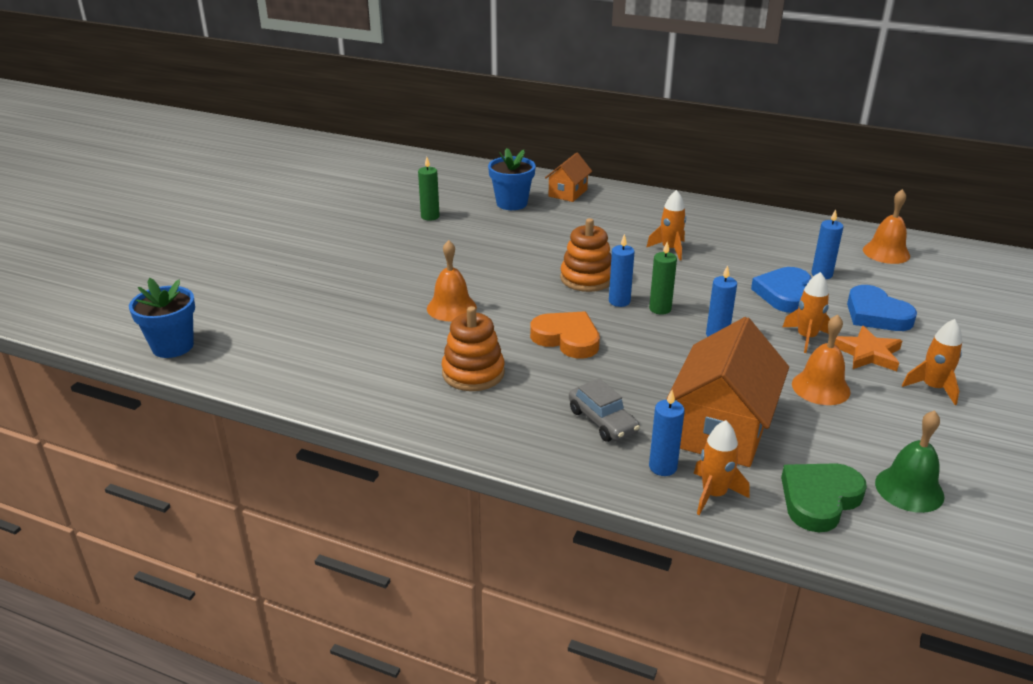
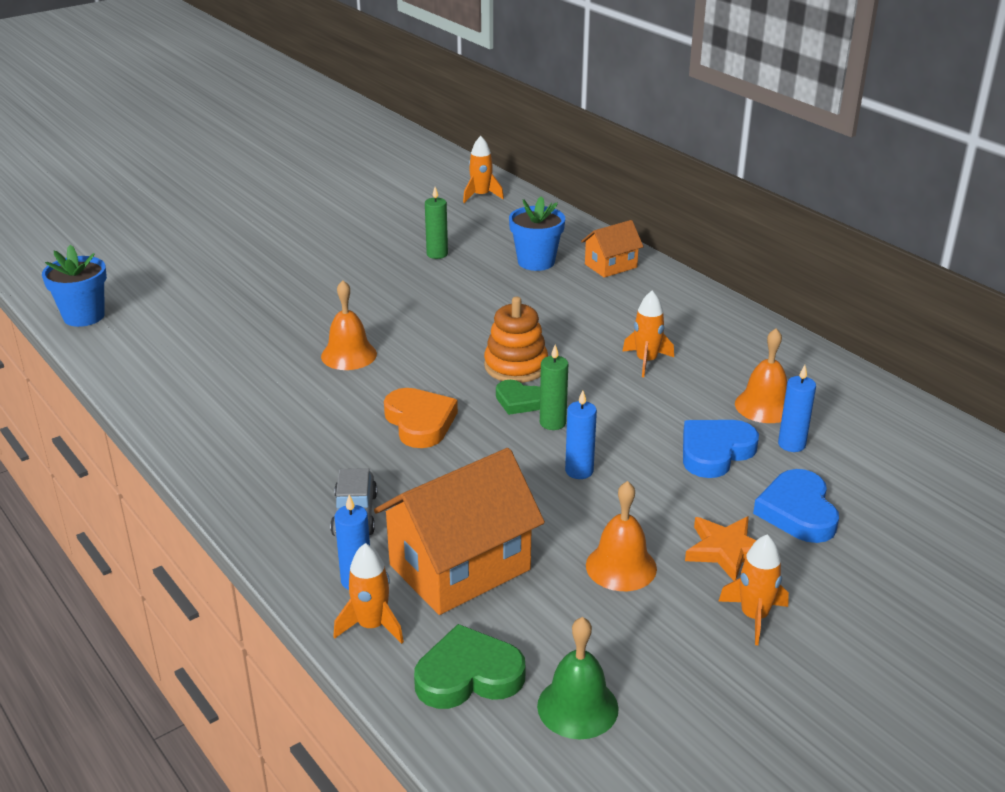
camera: 30 degrees right, 0 degrees up
(473, 373) = (294, 425): orange stacking toy -> none
(619, 301) = (519, 401): blue candle -> green heart
(806, 338) = (676, 508): orange rocket -> orange rocket (481, 196)
(886, 252) = (913, 444): orange bell -> orange bell (764, 406)

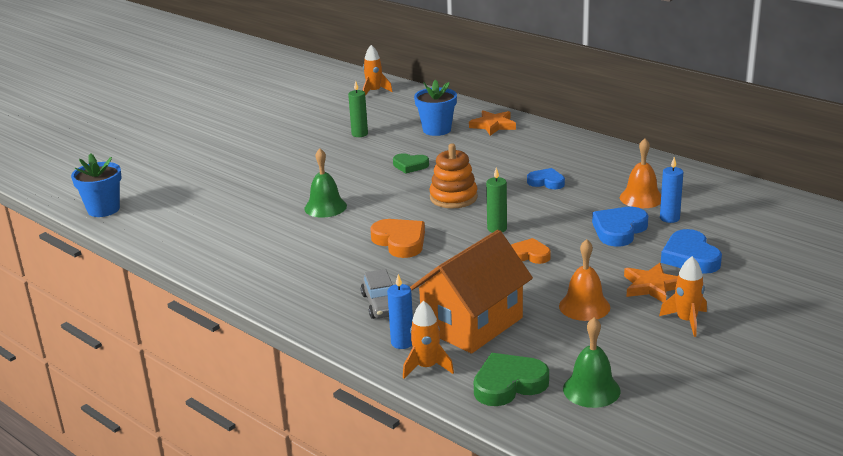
camera: 10 degrees left, 5 degrees down
(349, 355) = (325, 207): orange bell -> green bell
(519, 401) = (466, 219): green heart -> green heart (410, 166)
(579, 471) = (529, 255): blue candle -> orange heart
(610, 266) = (493, 125): orange house -> orange star
(646, 361) = (546, 182): orange rocket -> blue heart

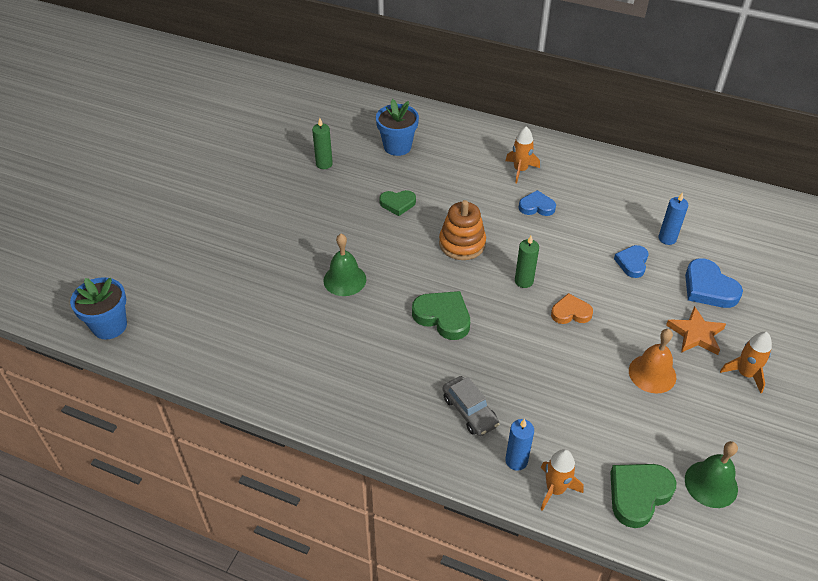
camera: 20 degrees left, 20 degrees up
(374, 92) = (307, 97): orange rocket -> orange rocket (520, 170)
(400, 242) = (443, 317): orange heart -> green heart
(472, 324) = (566, 419): orange house -> none
(493, 125) = (448, 132): orange star -> none
(619, 230) = (632, 263): blue heart -> blue heart, size x0.65
(641, 198) = (630, 215): orange bell -> none

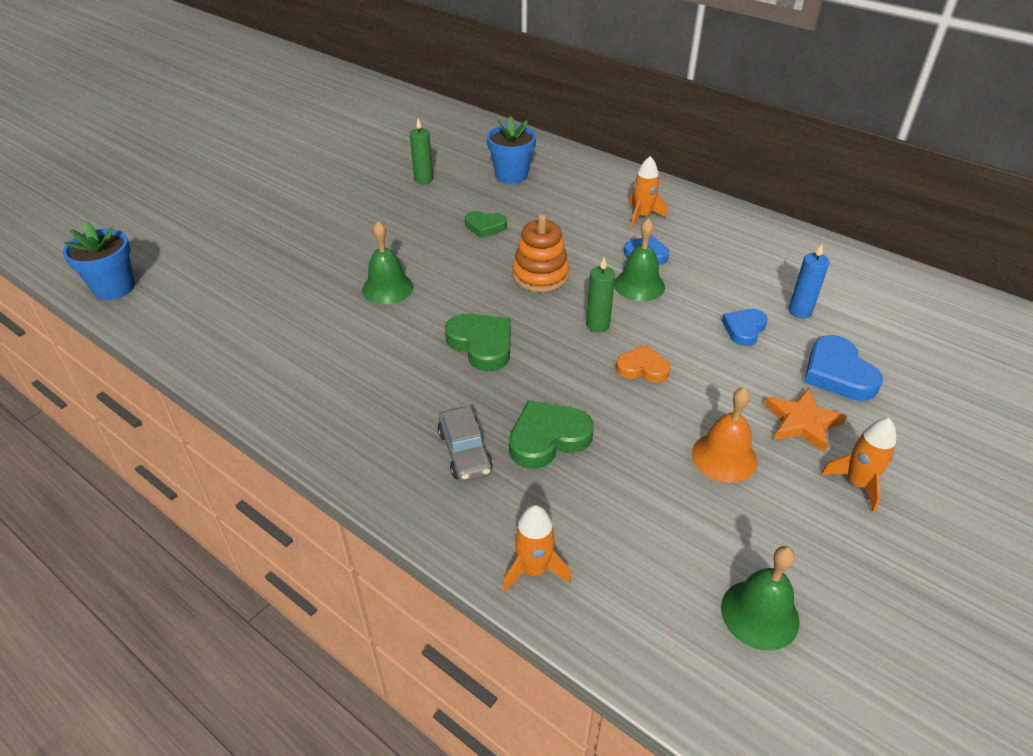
camera: 15 degrees right, 5 degrees down
(516, 461) = (497, 522): blue candle -> none
(541, 238) = (639, 285): none -> green bell
(638, 495) = (647, 603): green heart -> green heart (547, 438)

